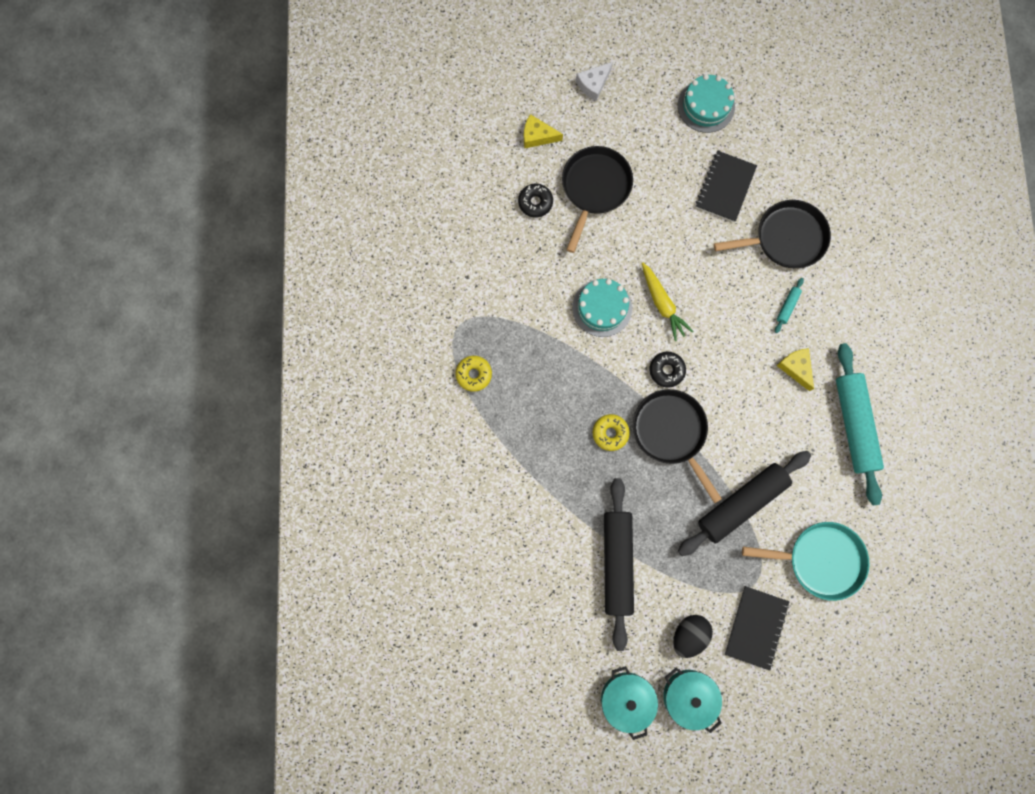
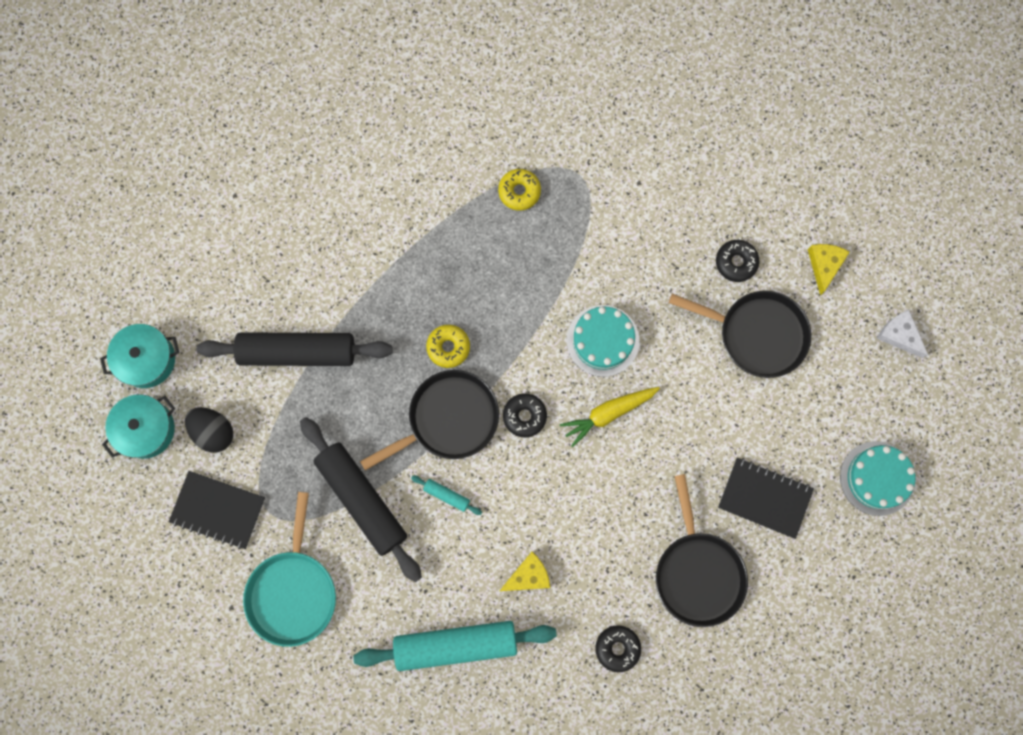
camera: 90 degrees right, 0 degrees up
(787, 306) = (607, 570): turquoise rolling pin -> turquoise rolling pin (446, 495)
(847, 300) = (617, 648): none -> black donut

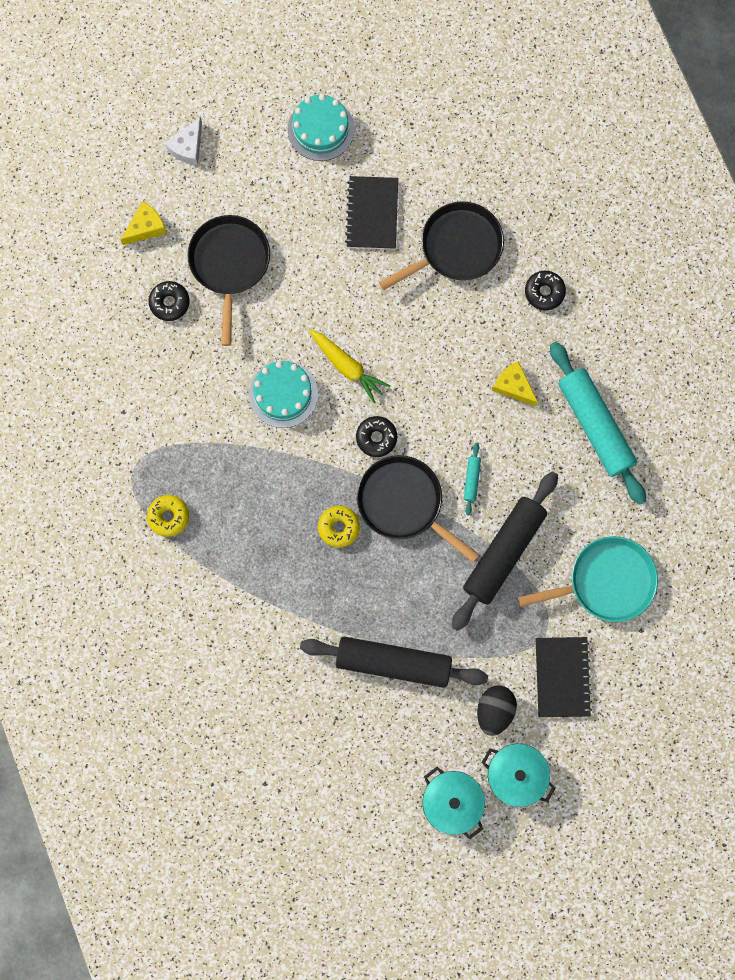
camera: 110 degrees left, 0 degrees up
(297, 352) = (393, 663): black rolling pin -> black rolling pin turned 60 degrees counterclockwise
(824, 265) = (146, 227): yellow cheese -> yellow cheese turned 150 degrees clockwise

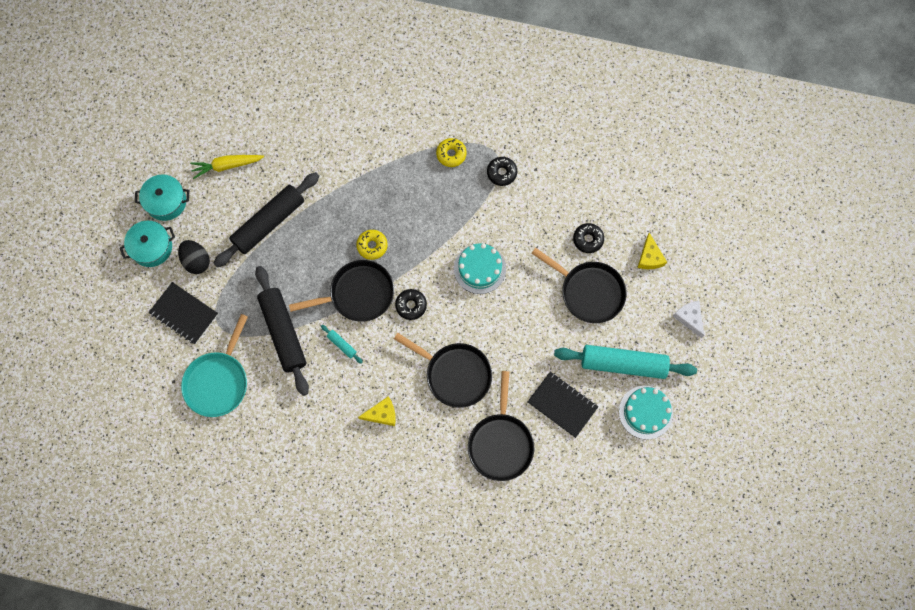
camera: 125 degrees right, 5 degrees down
(347, 367) = (469, 319): yellow carrot -> yellow carrot (226, 166)
(418, 341) = (455, 374): none -> black pan
(544, 292) = (429, 480): black donut -> black donut (501, 173)
(595, 425) = (318, 447): turquoise rolling pin -> turquoise rolling pin (623, 364)

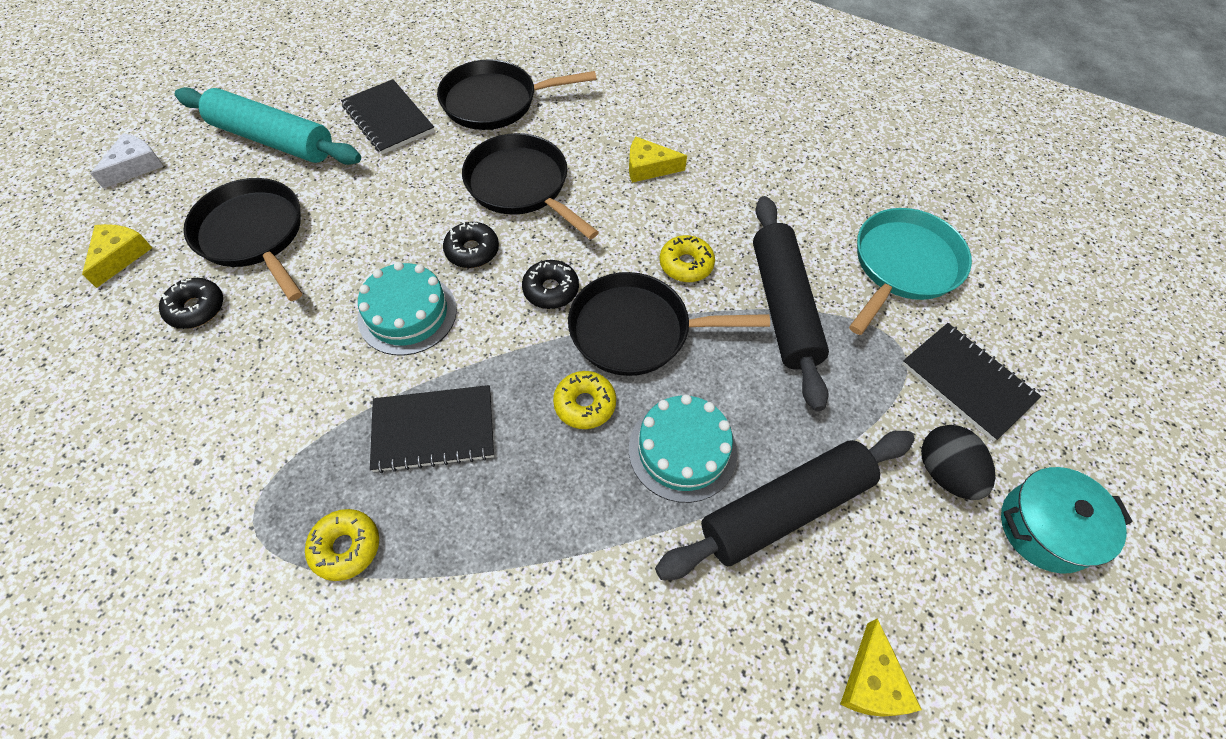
camera: 165 degrees left, 15 degrees down
(166, 202) = (1021, 629): turquoise pot -> none
(226, 166) = (872, 682): yellow carrot -> yellow cheese
(342, 345) = (686, 264): turquoise rolling pin -> yellow donut
(438, 213) = (434, 430): none -> black notebook
(500, 443) = (495, 102): black pan -> black pan turned 120 degrees counterclockwise
(501, 173) = (267, 473): black donut -> black donut (472, 251)
(646, 412) = (284, 87): turquoise cake -> turquoise cake (682, 450)
(689, 318) = (135, 166): white cheese -> white cheese turned 135 degrees counterclockwise

